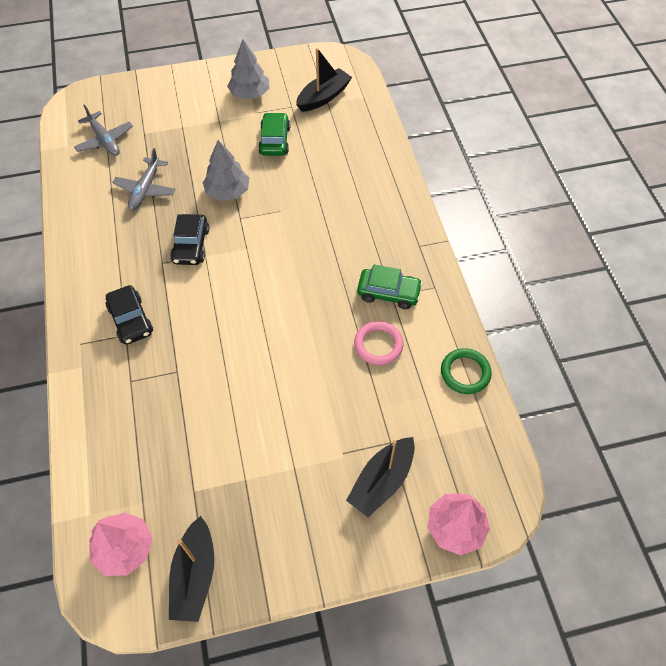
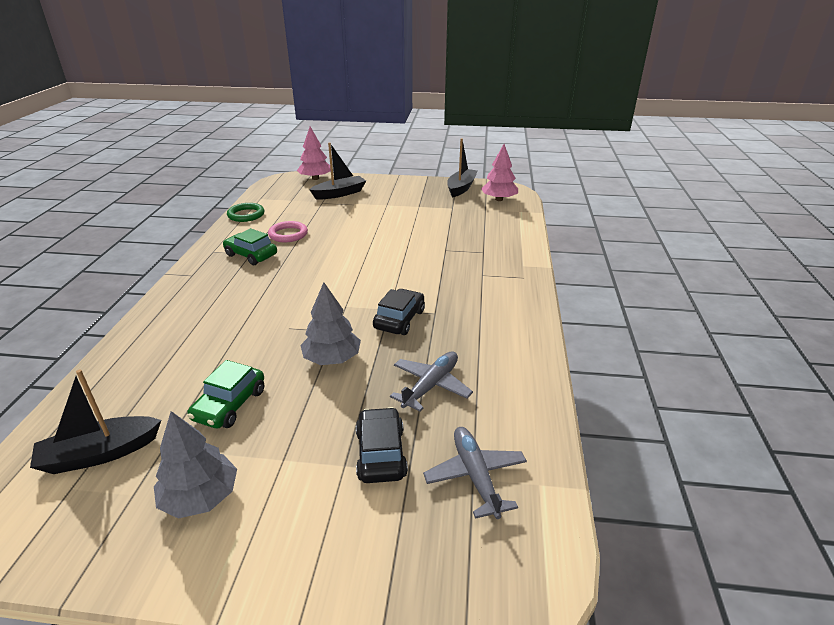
camera: 160 degrees left, 25 degrees down
(131, 320) = (475, 281): black car -> black car (381, 453)

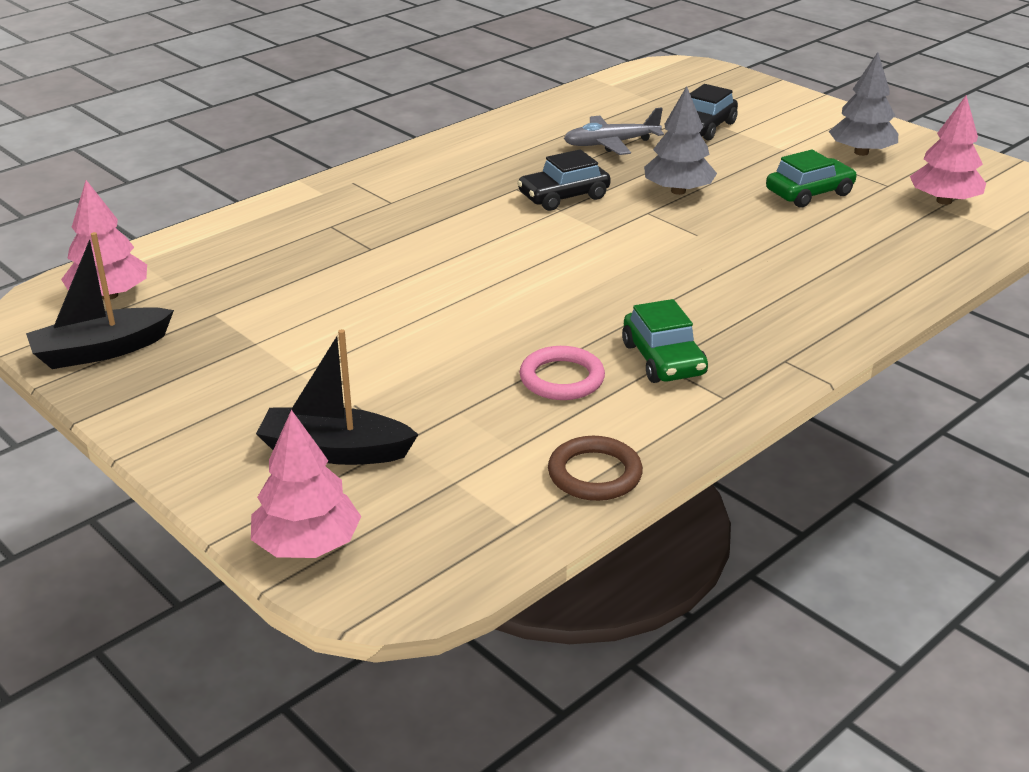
camera: 140 degrees left, 0 degrees up
(100, 454) = (944, 201): black boat -> pink tree
(246, 215) = (594, 474): green ring -> brown ring
(475, 476) = (649, 99): grey plane -> none

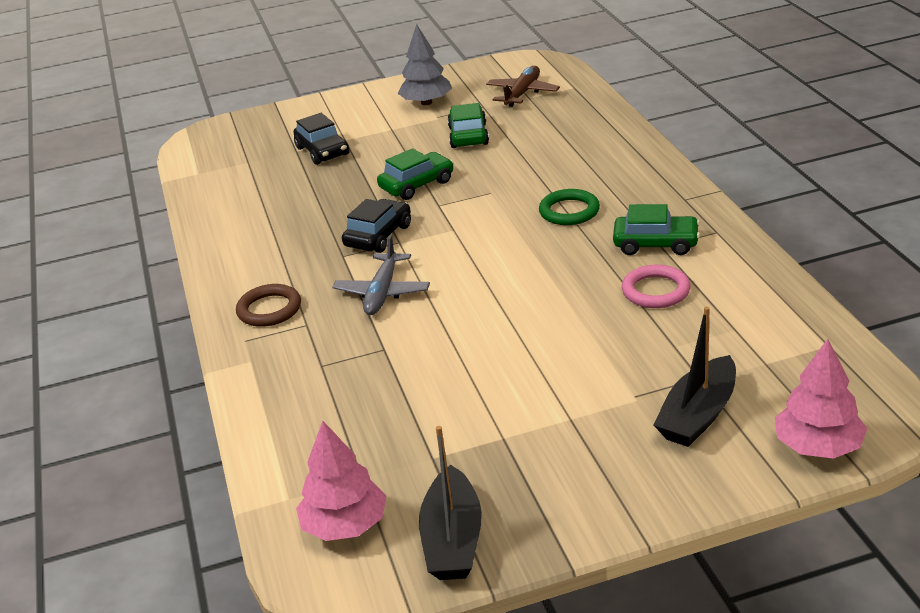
camera: 60 degrees left, 0 degrees up
(563, 196) = (378, 236): black car -> black car turned 150 degrees counterclockwise
(594, 474) = (783, 301): brown ring -> brown ring (269, 309)
(611, 144) = (308, 196): grey plane -> grey plane (382, 292)
(678, 191) = (417, 185): grey tree -> green car
(693, 289) = (569, 211): none -> green ring
(944, 201) = (522, 93): pink tree -> brown plane

